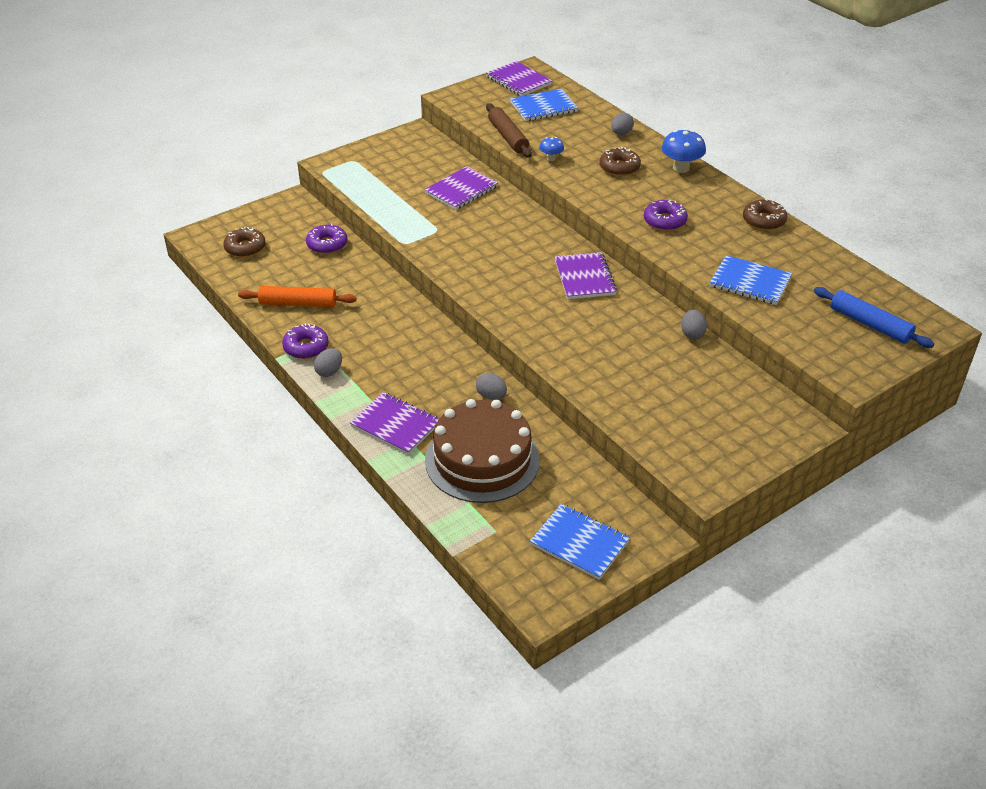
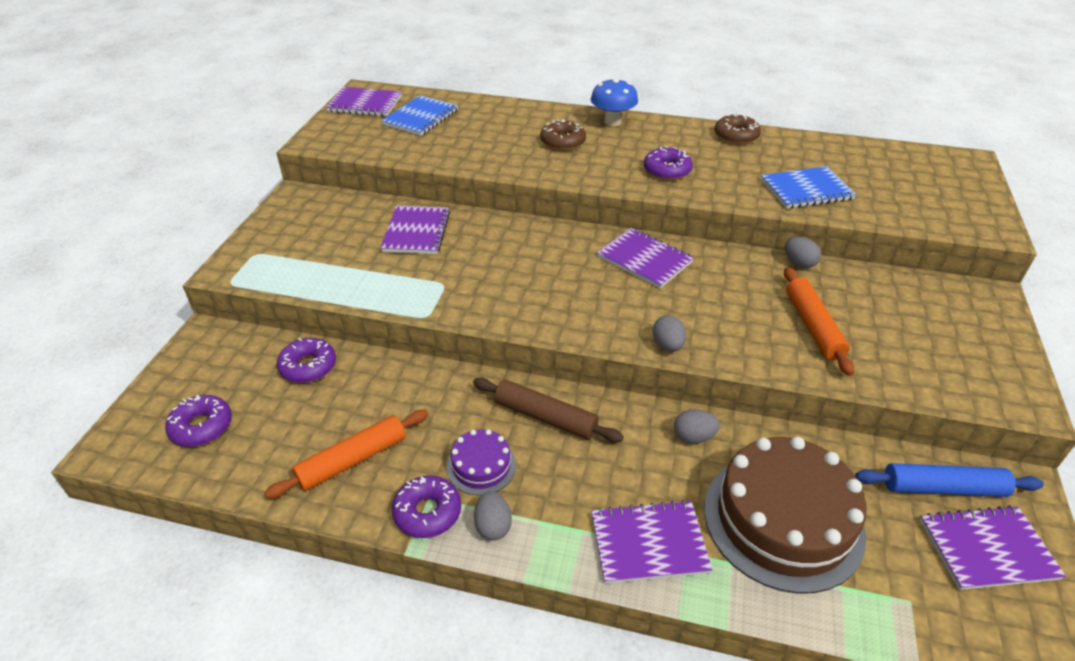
camera: 40 degrees left, 0 degrees up
(245, 248) = (201, 427): brown donut -> purple donut
(357, 342) = (481, 466): none -> purple cake
(508, 137) = (422, 156): brown rolling pin -> brown rolling pin (545, 417)
(551, 158) = (491, 159): blue mushroom -> none
(579, 543) = (987, 549): blue notebook -> purple notebook
(621, 133) = (522, 113): grey egg -> grey egg (667, 345)
(635, 372) = (813, 326): none -> orange rolling pin
(870, 324) = (931, 181): blue rolling pin -> blue rolling pin (943, 488)

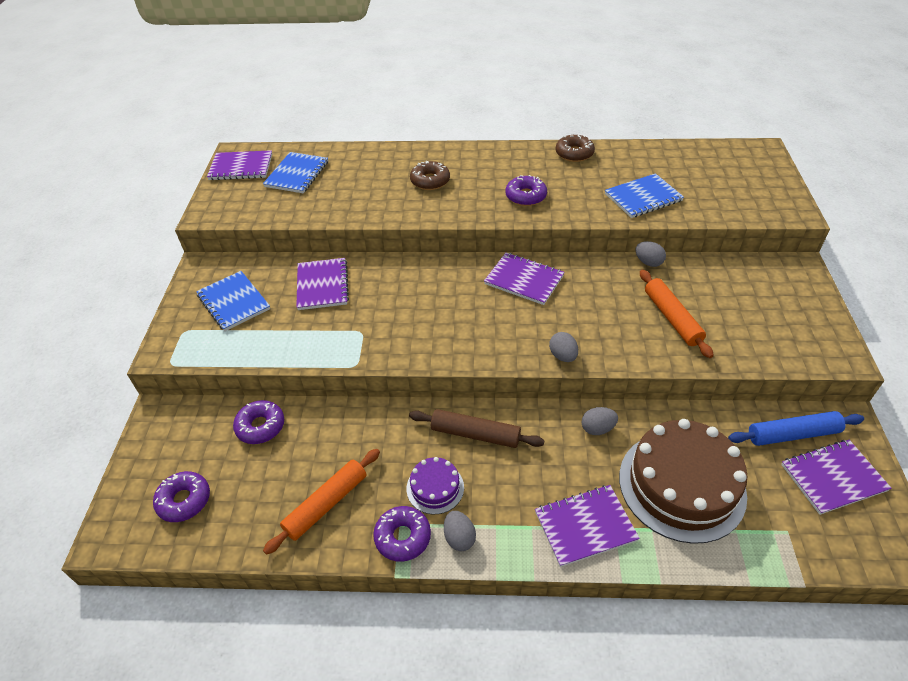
camera: 10 degrees left, 5 degrees up
(316, 234) = (233, 302): none -> blue notebook
(612, 122) = (467, 154): blue mushroom -> none

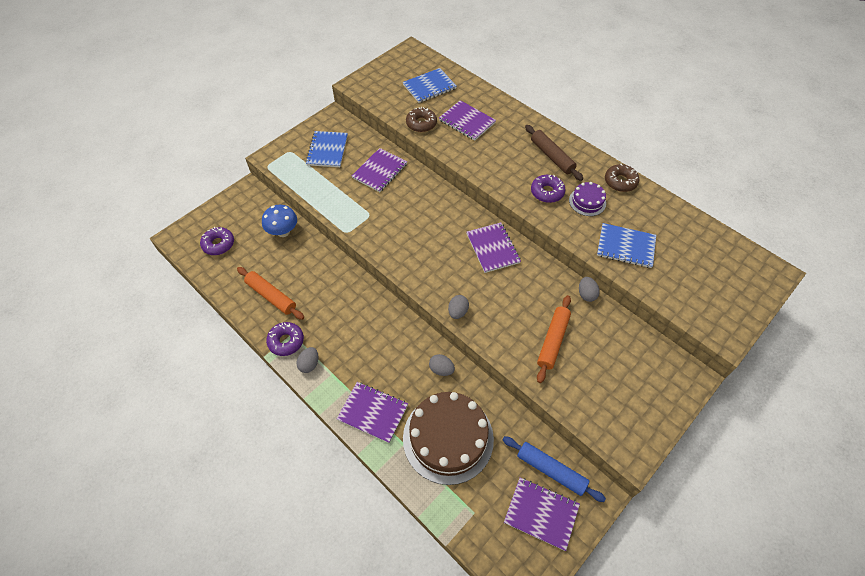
camera: 40 degrees right, 10 degrees up
(241, 167) = (404, 62): purple notebook -> purple notebook (467, 122)
(260, 426) = (283, 232): purple donut -> blue mushroom
(326, 504) = (271, 296): orange rolling pin -> orange rolling pin turned 45 degrees clockwise
(430, 181) = (500, 141): brown donut -> brown donut (421, 124)
(435, 488) = (326, 330): purple cake -> purple cake (587, 201)
(475, 434) = (375, 319): brown rolling pin -> brown rolling pin (551, 156)

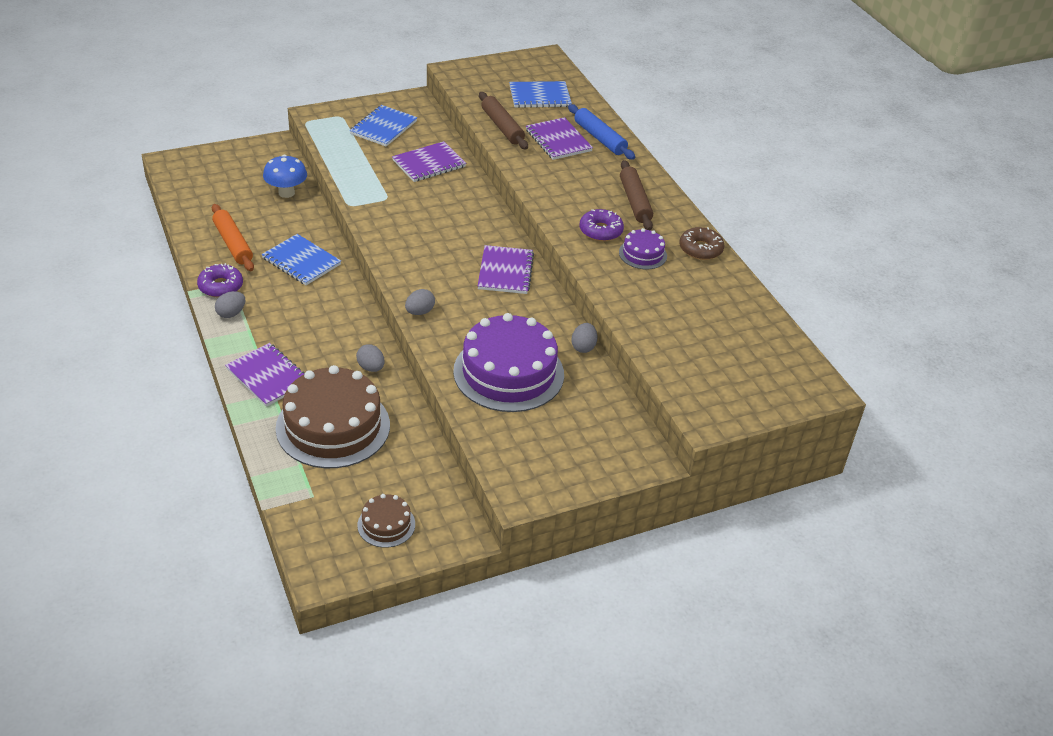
camera: 20 degrees right, 15 degrees down
(218, 244) = (209, 181): purple donut -> none
(421, 124) = (502, 127): brown donut -> brown rolling pin
(541, 513) = (386, 524): purple notebook -> brown cake
(551, 470) = (426, 495): blue rolling pin -> blue rolling pin (600, 138)
(553, 341) = (508, 372): orange rolling pin -> purple cake
(625, 247) = (654, 307): blue notebook -> blue notebook (301, 261)

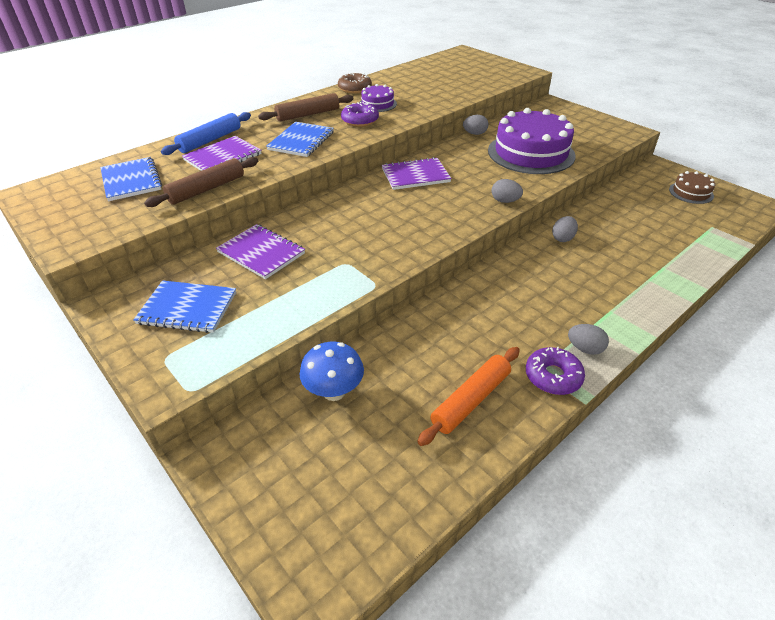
camera: 105 degrees left, 0 degrees up
(268, 376) = (634, 289): purple notebook -> none
(301, 261) = (460, 327): blue notebook -> blue notebook (301, 141)
(333, 426) = (643, 237): brown cake -> none

